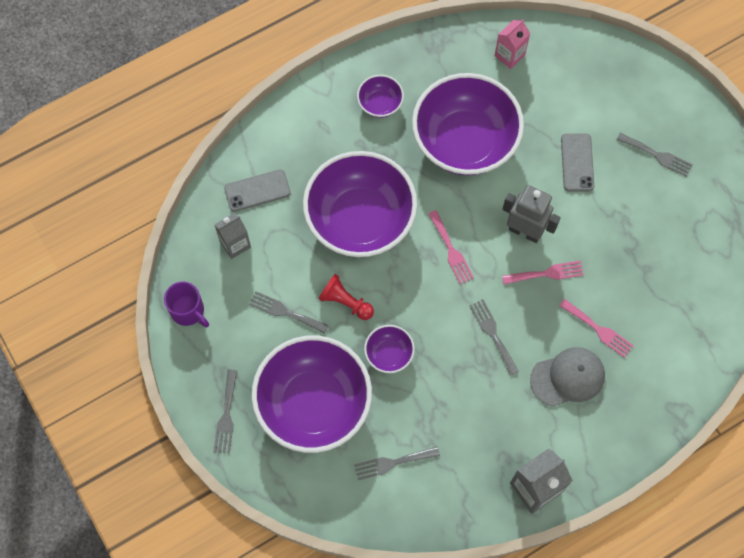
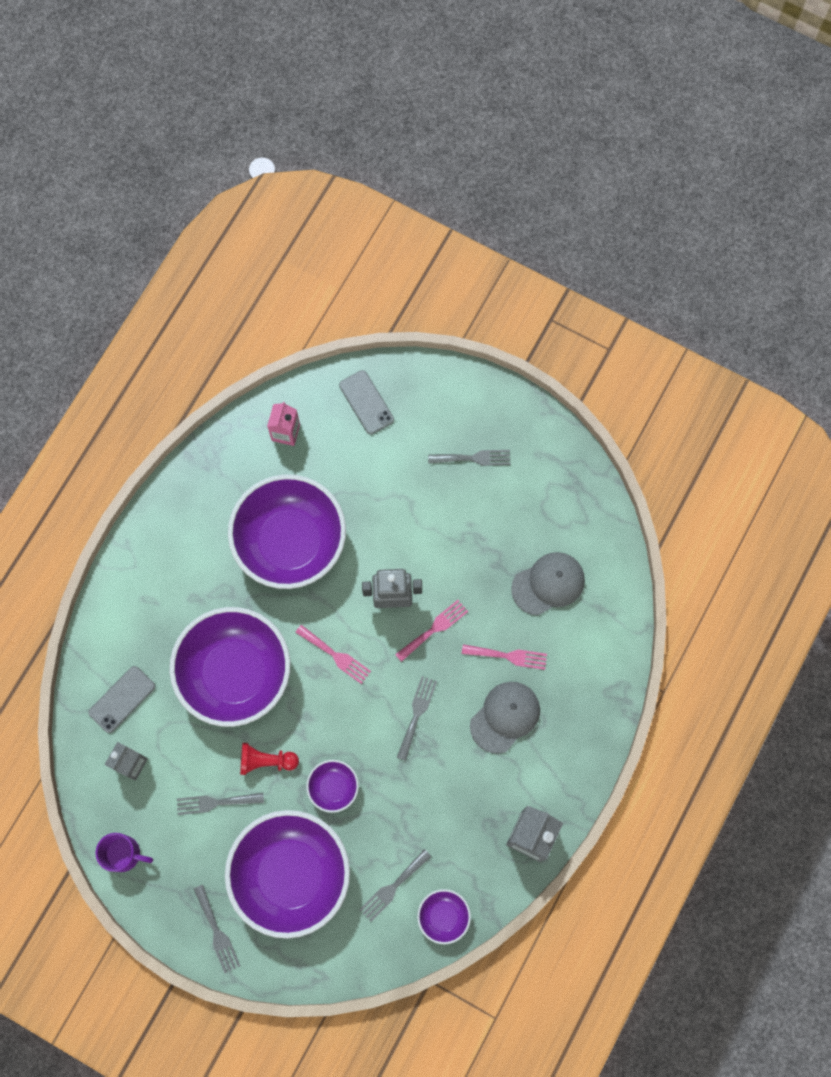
camera: 30 degrees left, 5 degrees up
(380, 104) = (190, 548): purple bowl -> purple bowl (443, 916)
(493, 334) = (416, 714): grey fork -> grey fork turned 75 degrees clockwise
(577, 162) = (404, 505): grey phone -> grey phone (366, 402)
(666, 290) = (548, 584): none -> grey cap

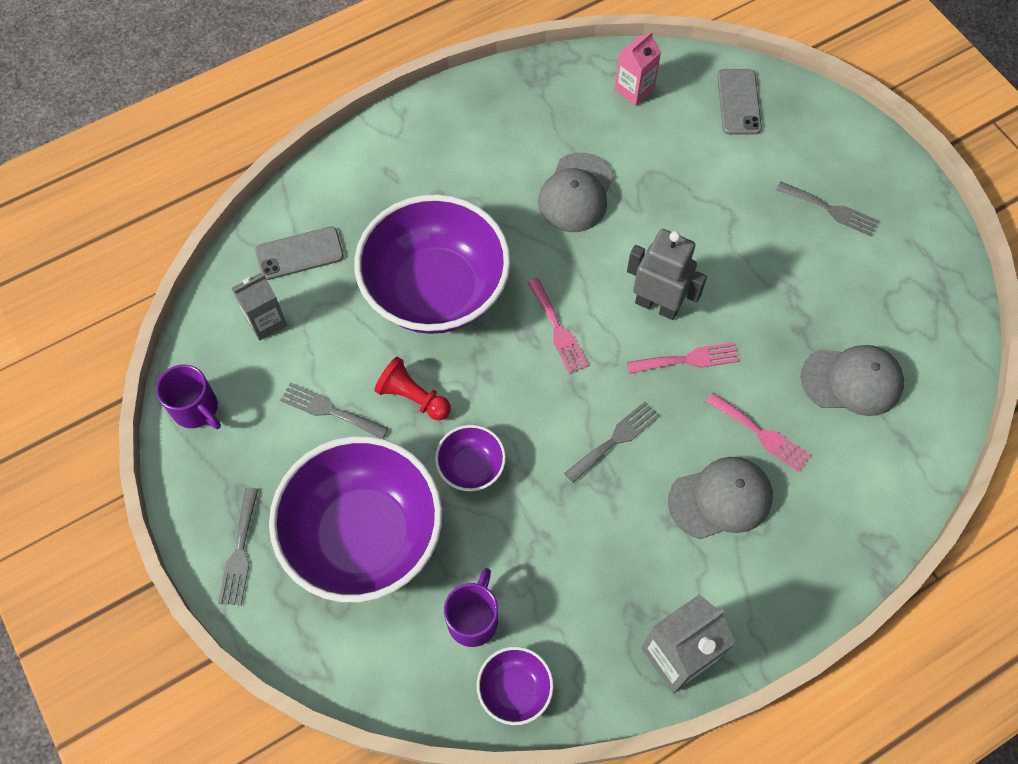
camera: 30 degrees right, 10 degrees down
(290, 542) = (576, 193): purple bowl -> grey cap
(393, 887) = (473, 619): grey fork -> purple mug

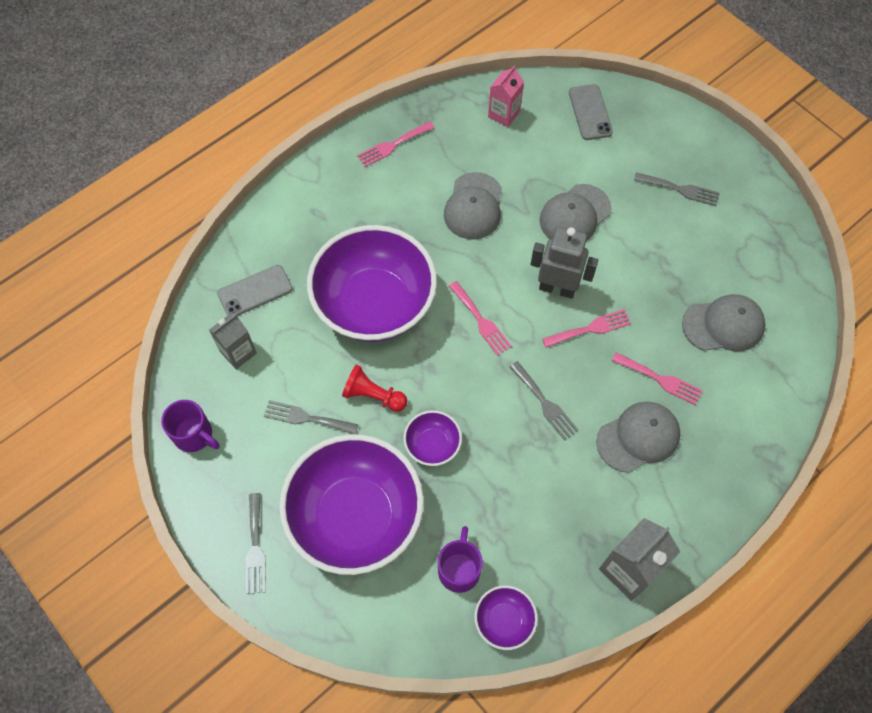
camera: 10 degrees left, 0 degrees up
(494, 107) = (393, 145): none -> pink fork
(615, 439) = (545, 403): grey fork -> grey fork turned 105 degrees clockwise
(696, 221) = (575, 215): none -> grey cap

